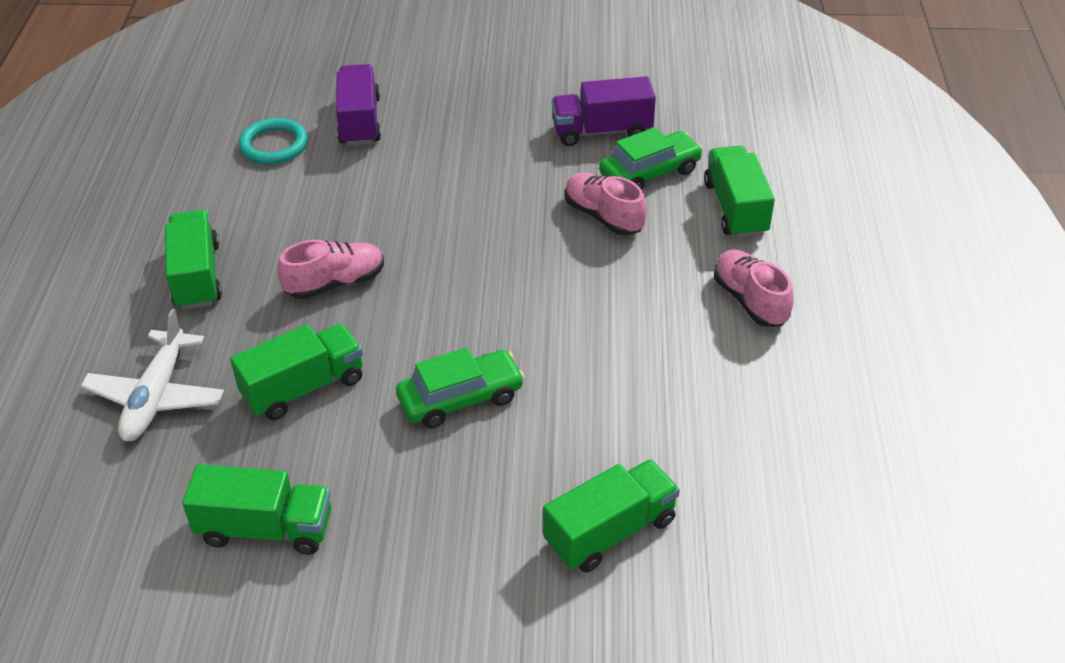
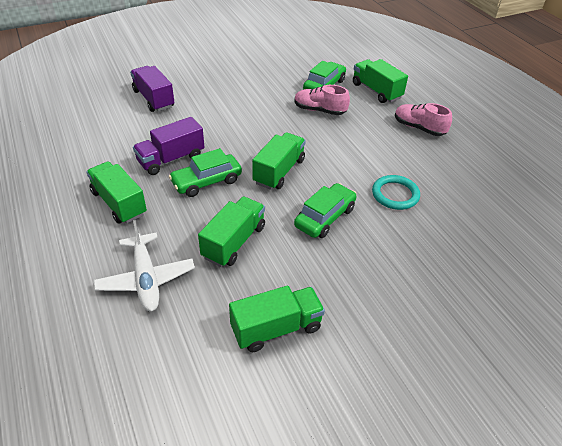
camera: 30 degrees left, 0 degrees up
(274, 145) = (112, 122): turquoise ring -> turquoise ring (395, 194)
(335, 283) = (206, 182): pink shoe -> green car
(602, 131) = (285, 73): purple truck -> purple truck (171, 159)
(610, 531) = (455, 255): green truck -> green truck (279, 171)

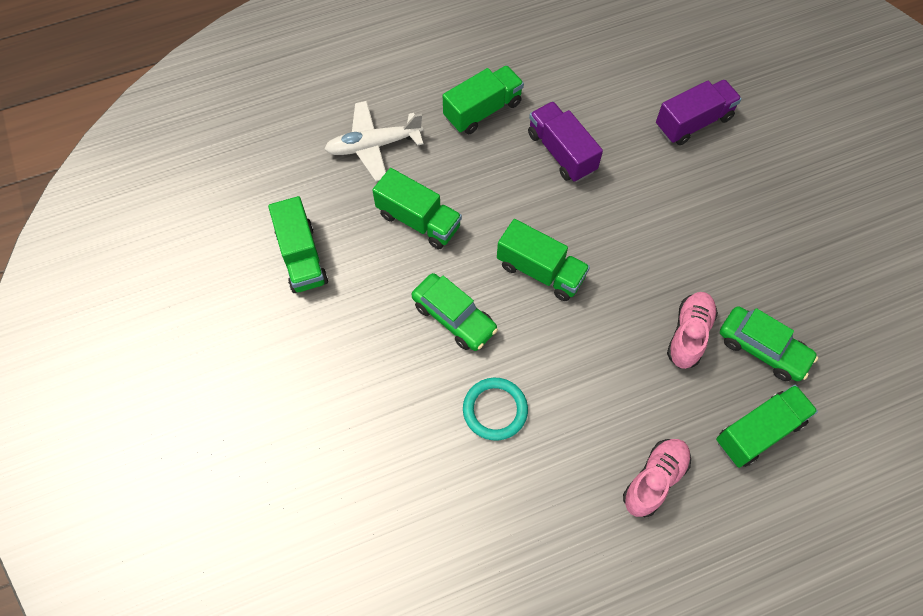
camera: 95 degrees right, 20 degrees up
(206, 182) = (519, 191): green car -> none

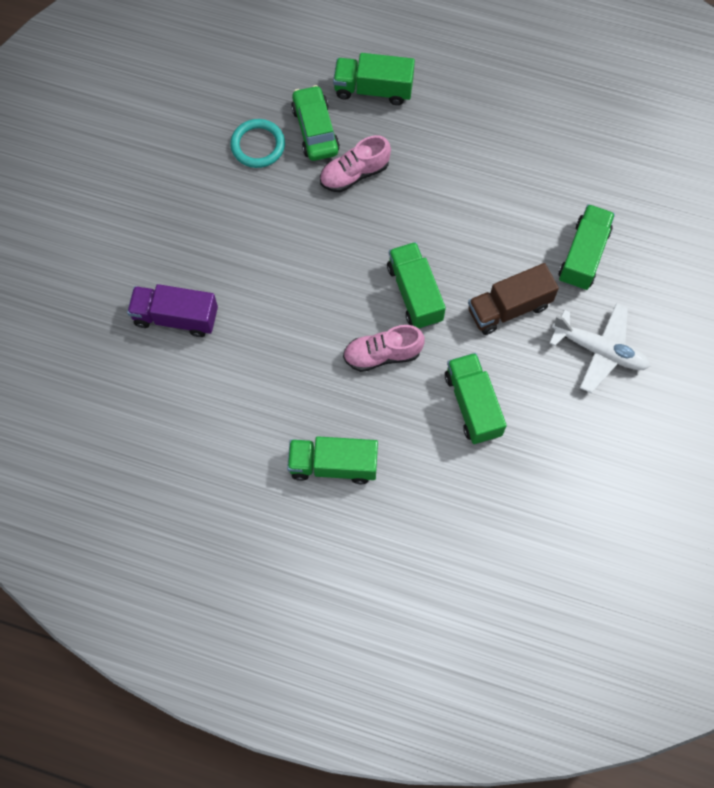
camera: 140 degrees left, 5 degrees up
(302, 257) = (590, 445): green truck -> green truck (583, 255)
(373, 145) = (455, 504): white plane -> white plane (599, 350)
(454, 317) = (509, 308): green car -> brown truck
(495, 410) = (534, 225): turquoise ring -> turquoise ring (258, 145)
(561, 152) = (306, 374): purple truck -> none
(654, 480) = (467, 112): pink shoe -> pink shoe (382, 354)

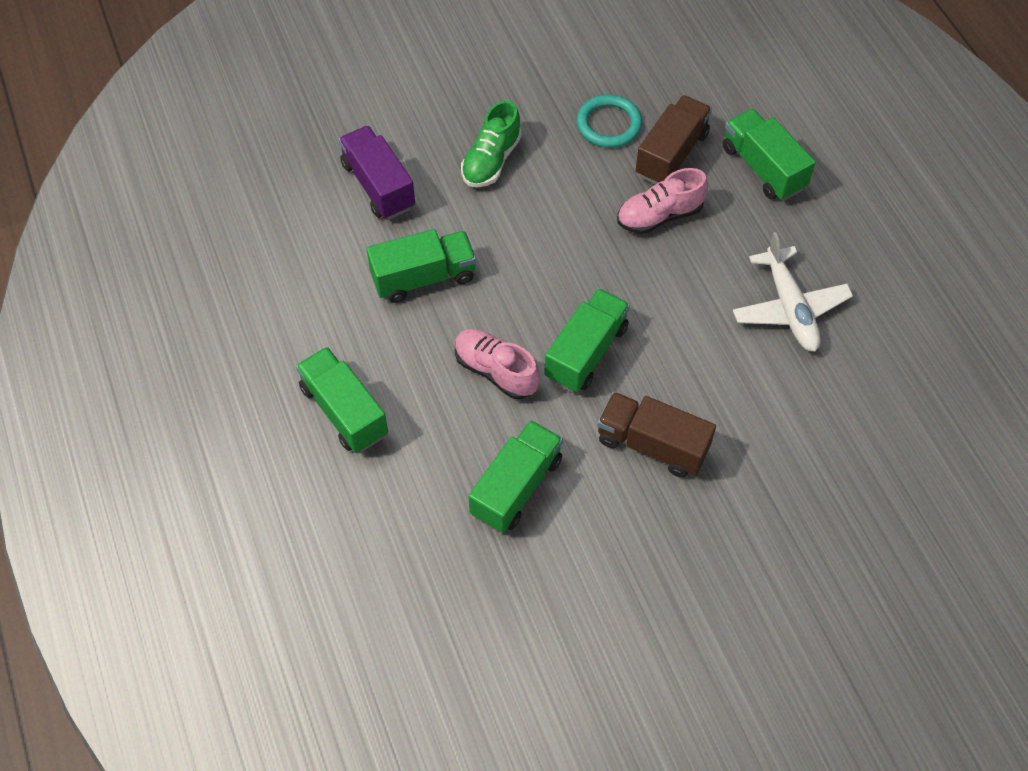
camera: 50 degrees right, 10 degrees down
(220, 235) = (491, 160): none -> green shoe
(315, 130) = (671, 154): green car -> brown truck
(354, 174) = (659, 216): pink shoe -> pink shoe turned 45 degrees counterclockwise
(583, 255) = (779, 471): green truck -> green truck (423, 277)
(599, 350) = (688, 563): white plane -> white plane (789, 308)

